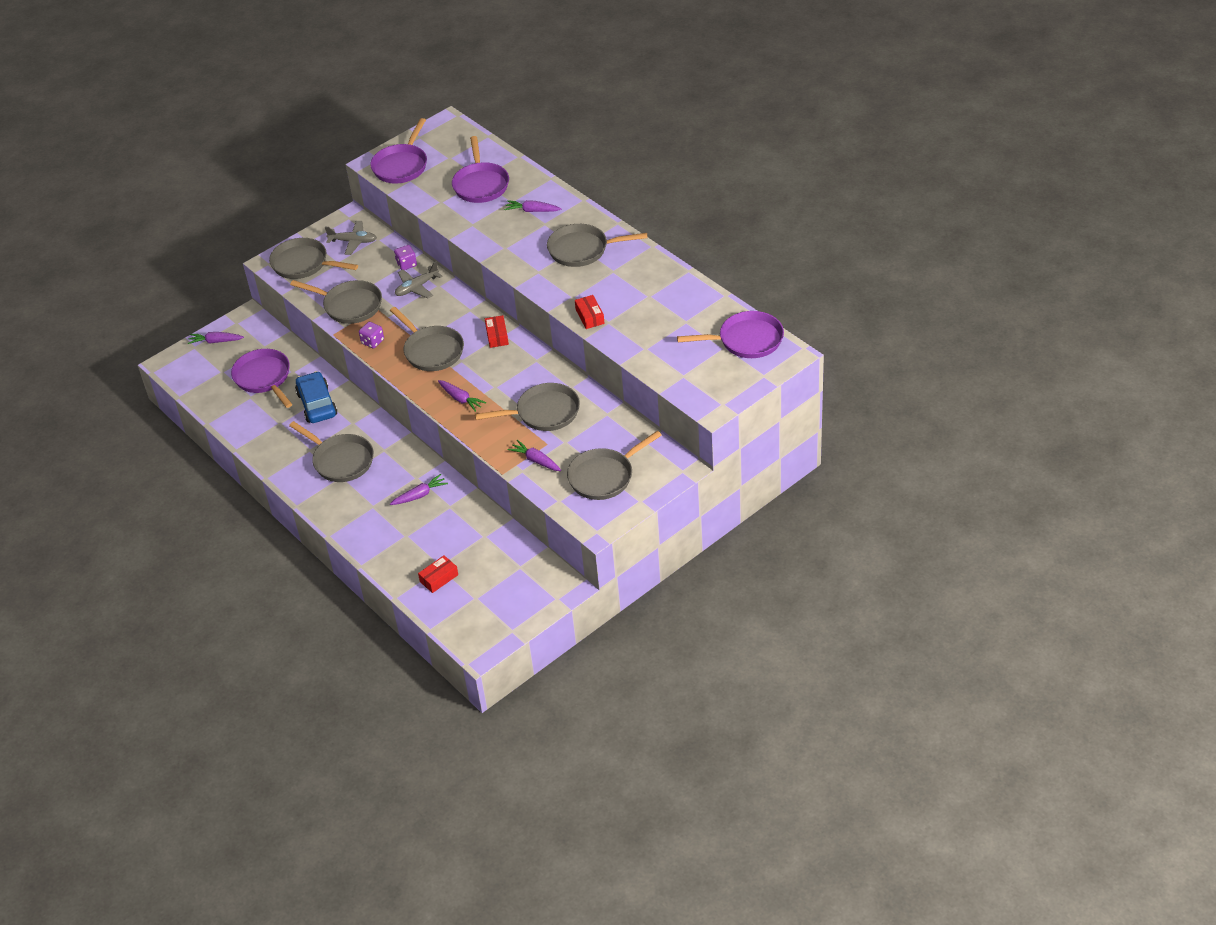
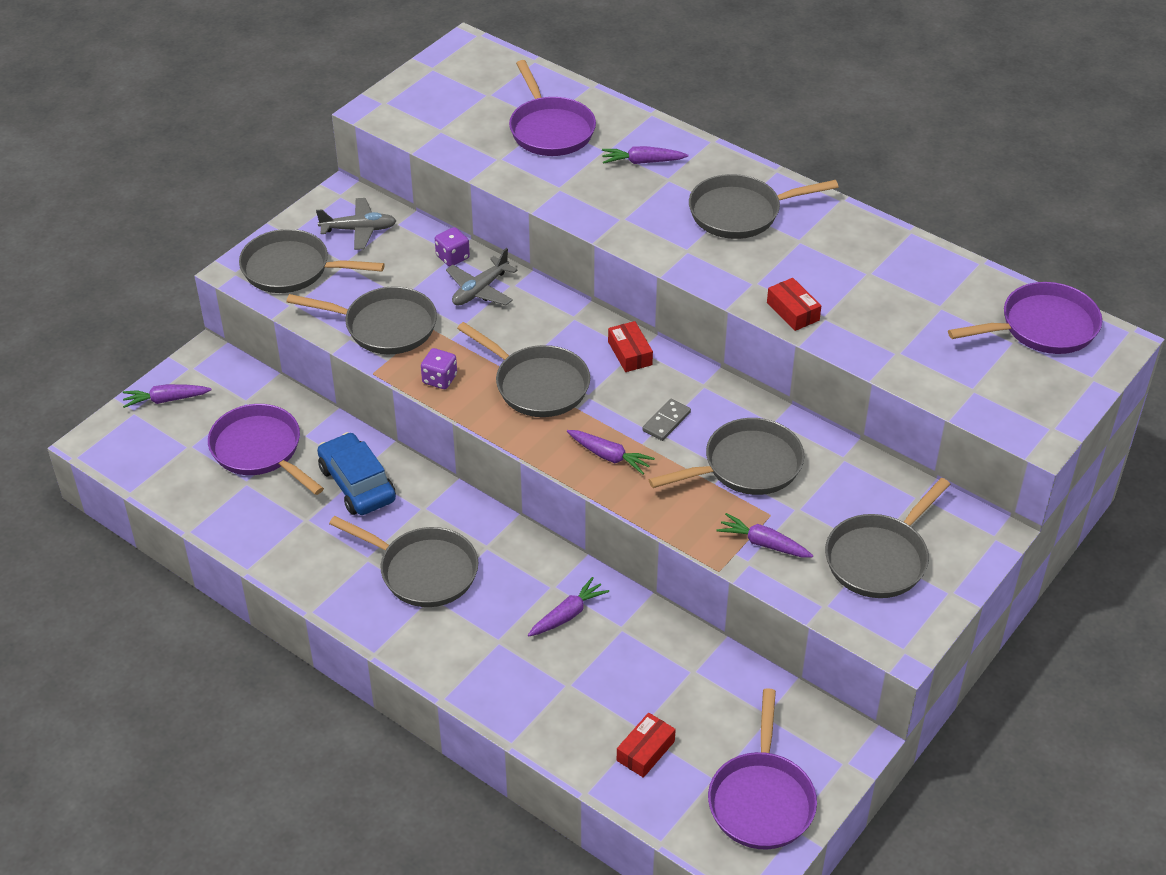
camera: 15 degrees left, 0 degrees up
(401, 166) = (419, 111): purple pan -> purple pan (761, 800)
(504, 381) = (666, 421): none -> grey domino

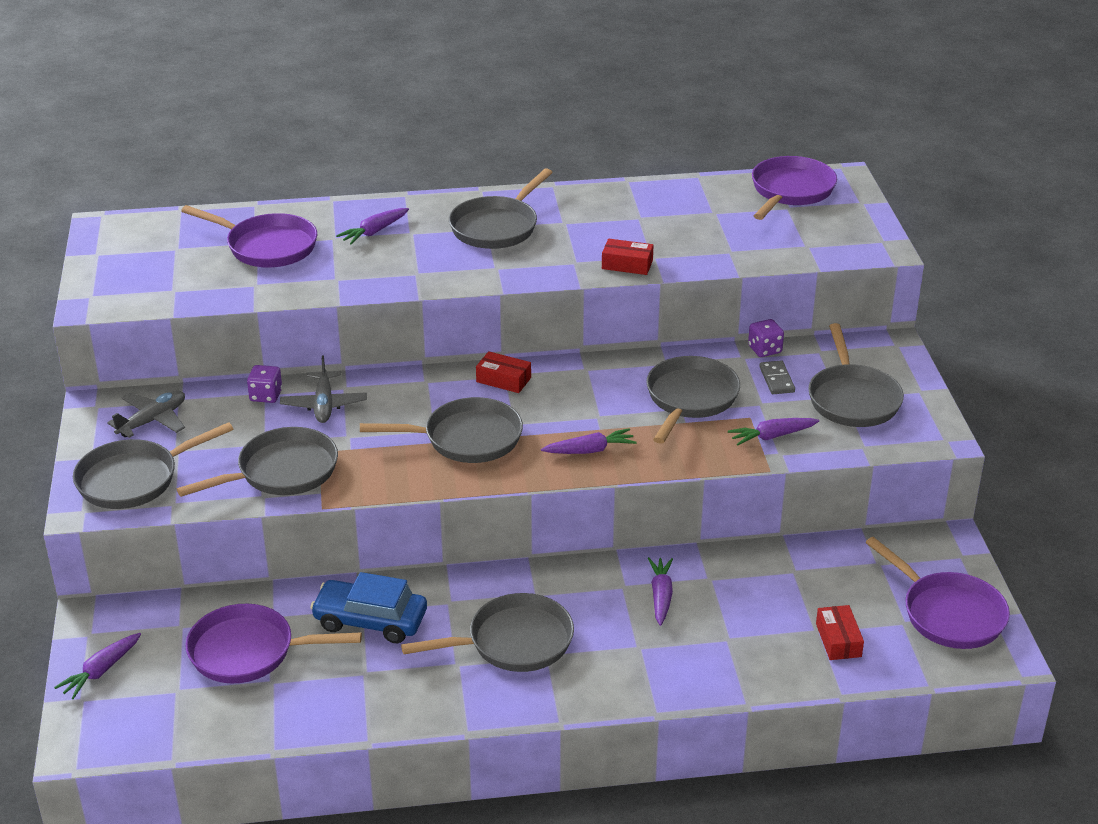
camera: 45 degrees left, 10 degrees down
(439, 379) = (384, 479): purple dice -> purple dice (764, 350)
(666, 421) = (595, 405): grey domino -> grey domino (777, 379)

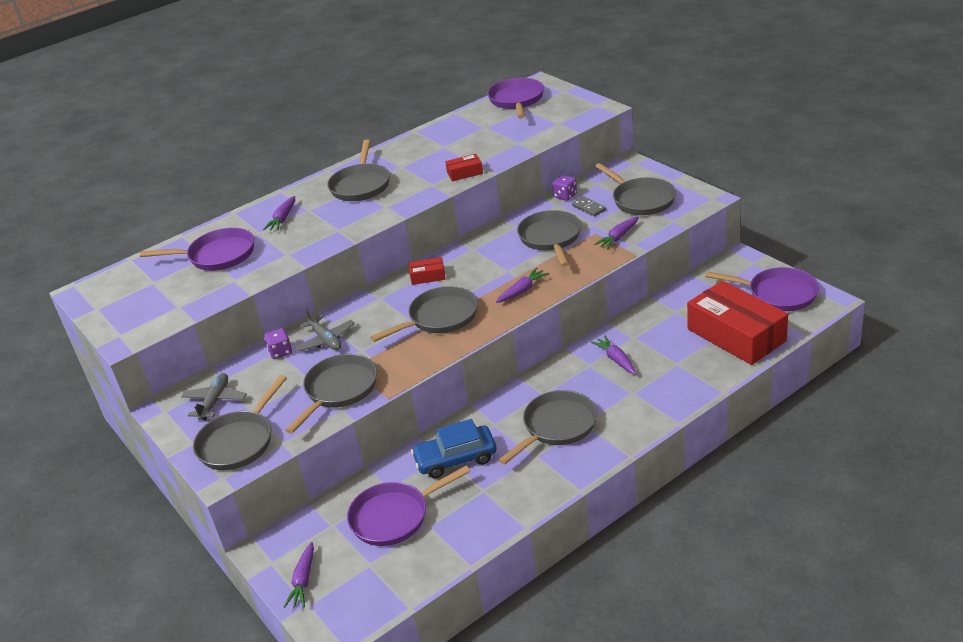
camera: 25 degrees left, 0 degrees up
(838, 640) = (736, 335): red box -> red box, size x2.37

